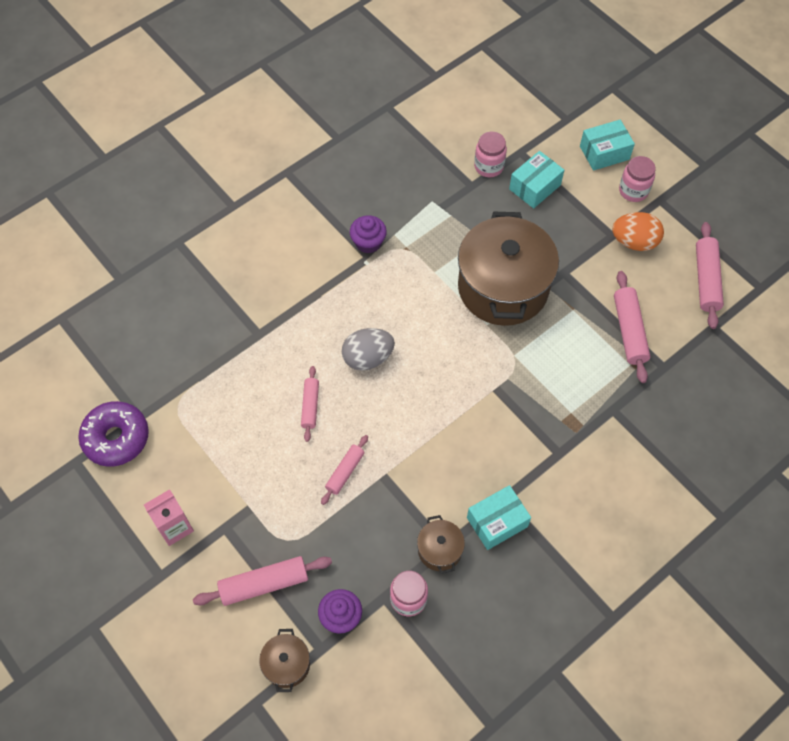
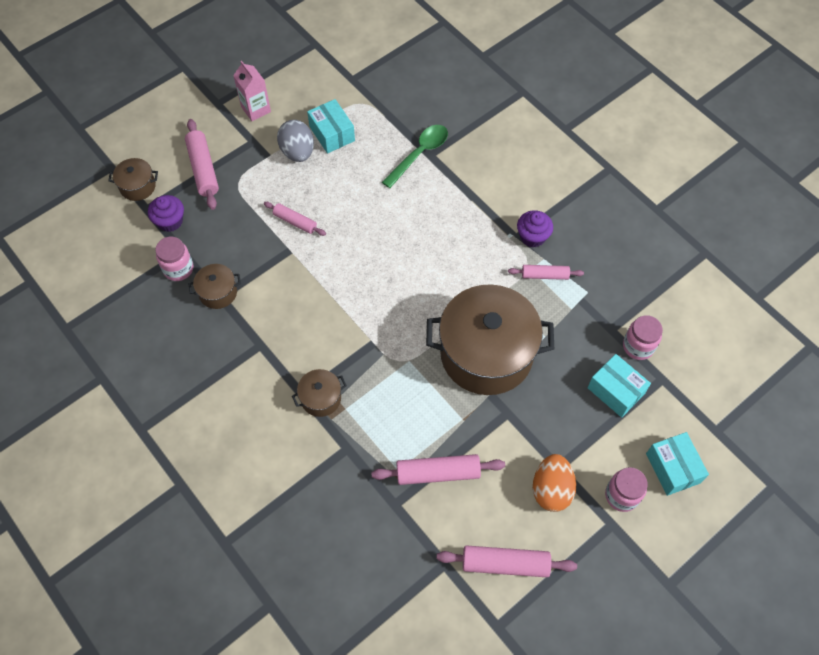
camera: 90 degrees right, 0 degrees up
(116, 438) = (334, 67): purple donut -> none
(257, 344) = (419, 154): none -> green spoon
(310, 406) = (358, 195): pink rolling pin -> pink rolling pin (545, 275)
(368, 358) = (406, 237): grey egg -> grey egg (297, 152)
(497, 522) = (239, 338): turquoise box -> turquoise box (332, 133)
(561, 436) = (321, 398): none -> brown pot

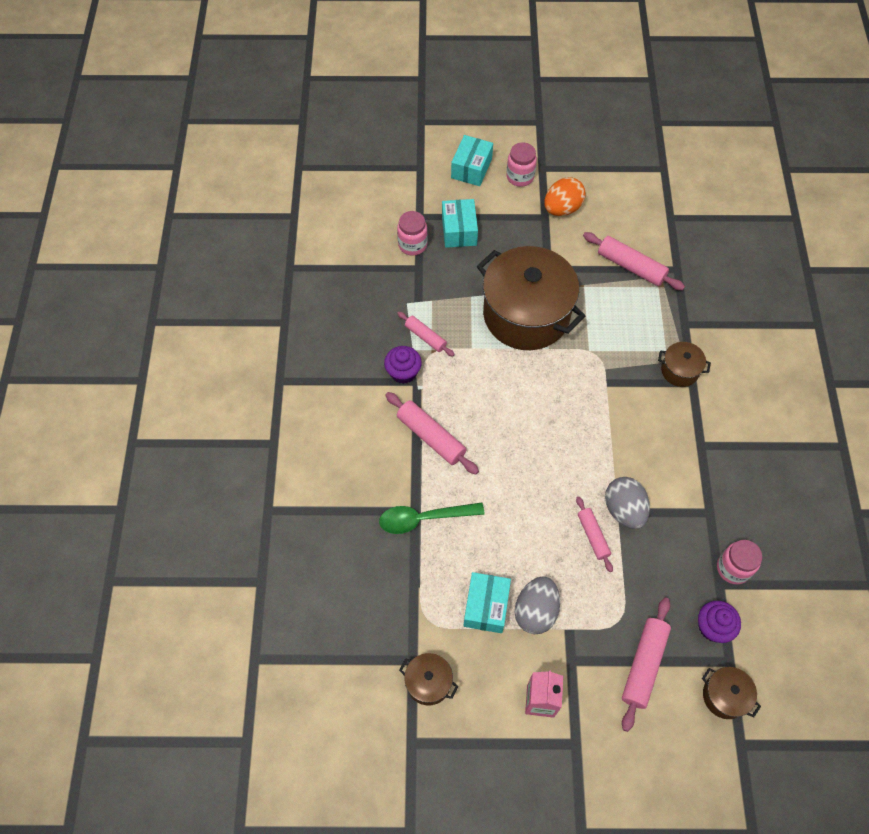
camera: 140 degrees left, 0 degrees up
(218, 292) = (709, 518): brown pot -> brown pot (428, 682)
(286, 254) = (624, 510): none -> grey egg
(505, 564) = (630, 193): pink rolling pin -> pink rolling pin (431, 437)

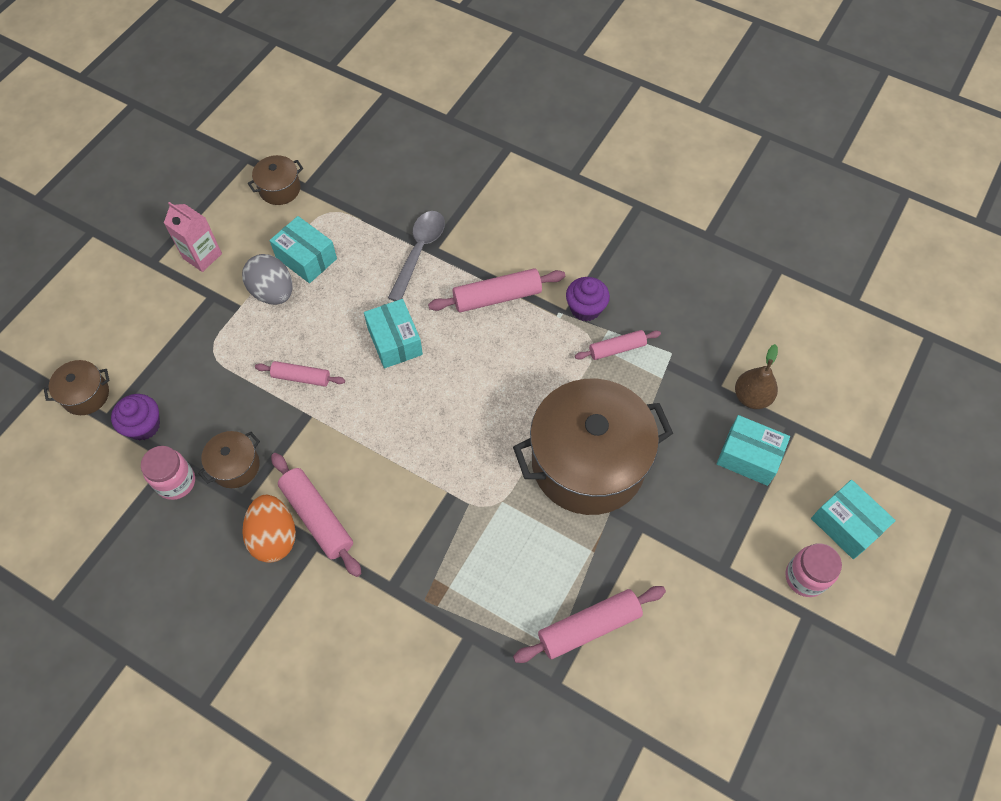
camera: 120 degrees right, 0 degrees up
(412, 245) = (751, 397): pink jar -> brown pear
(424, 518) = (419, 252): green spoon -> grey spoon
(517, 487) = (395, 341): none -> turquoise box
(562, 208) = (725, 599): orange egg -> orange egg (274, 537)
(624, 510) = (305, 421): grey egg -> none
(644, 665) = (163, 348): pink rolling pin -> pink rolling pin (317, 517)
(679, 370) = (414, 584): brown pot -> brown pot (235, 466)

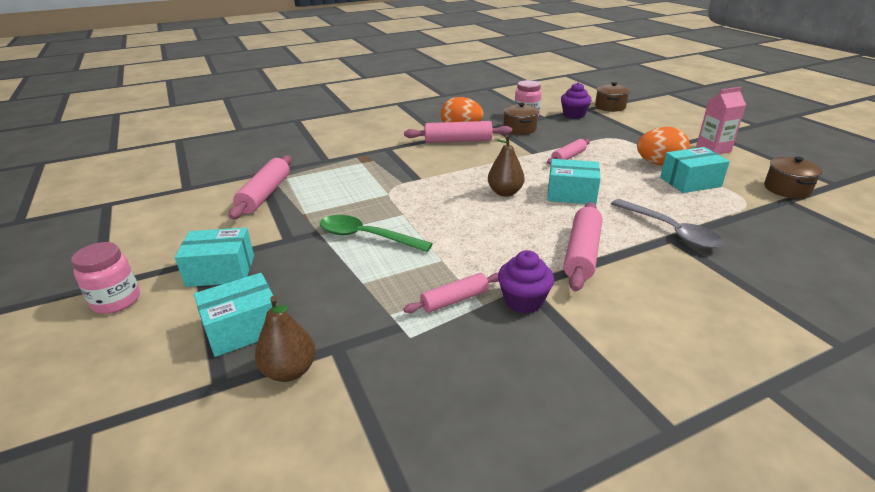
camera: 125 degrees right, 30 degrees down
(273, 292) = (659, 164): grey egg -> orange egg
(428, 397) = (505, 192): none -> brown pear
(588, 463) = (366, 237): brown pot -> green spoon
(617, 348) = (454, 300): pink rolling pin -> pink rolling pin turned 45 degrees clockwise
(846, 525) = (92, 357): turquoise box -> turquoise box (221, 271)

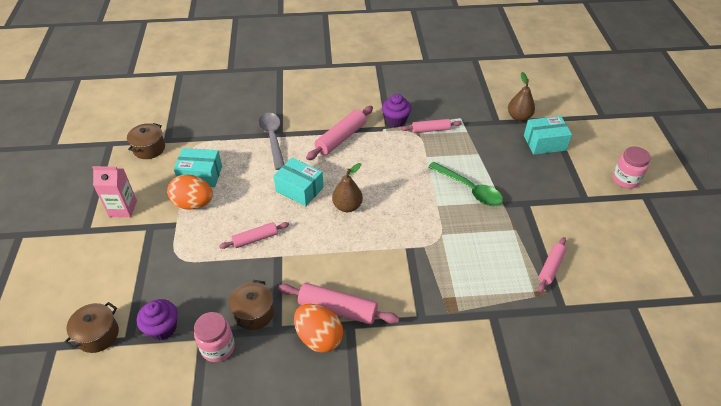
camera: 160 degrees left, 15 degrees up
(221, 271) = (567, 186): turquoise box -> none
(265, 194) = (550, 267): pink rolling pin -> pink rolling pin, size x0.63

